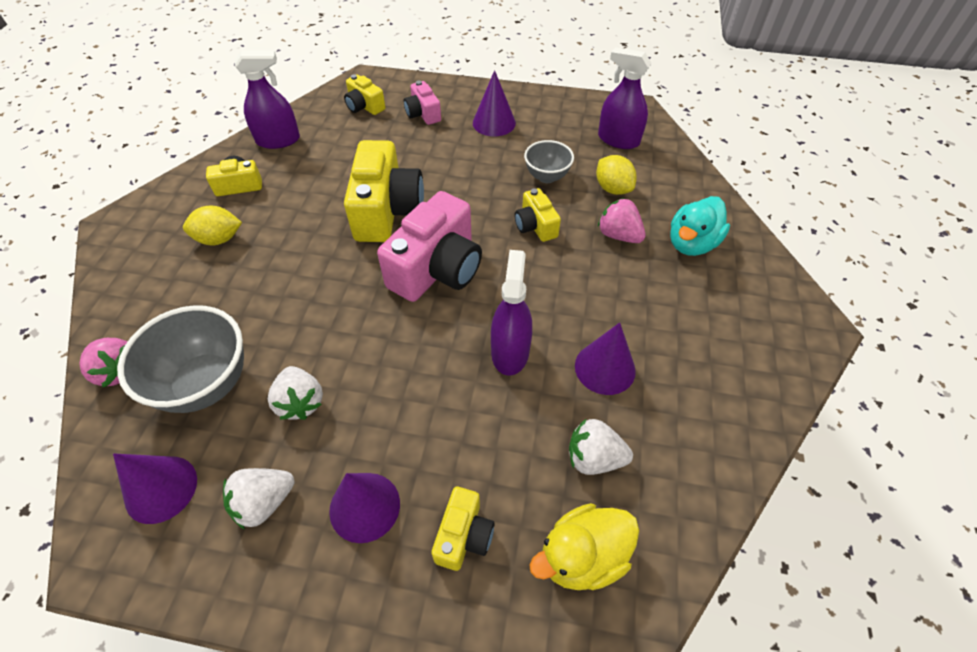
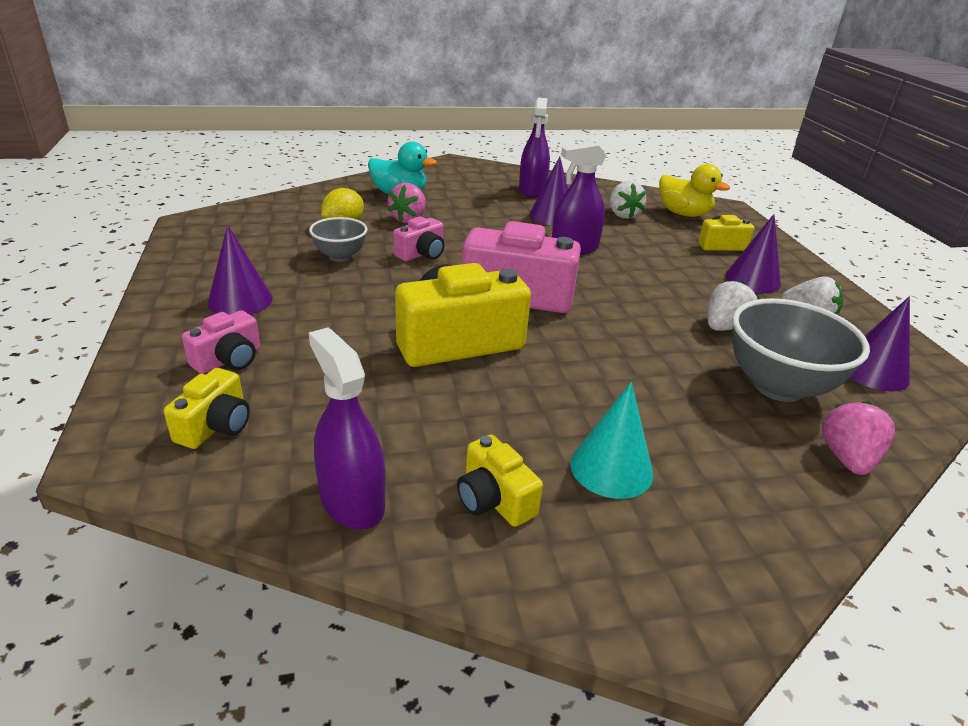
camera: 115 degrees left, 20 degrees down
(219, 239) = (611, 468): yellow lemon -> turquoise cone
(535, 226) = (421, 254): yellow camera -> pink camera
(618, 140) = (257, 227): purple spray bottle -> purple spray bottle (532, 190)

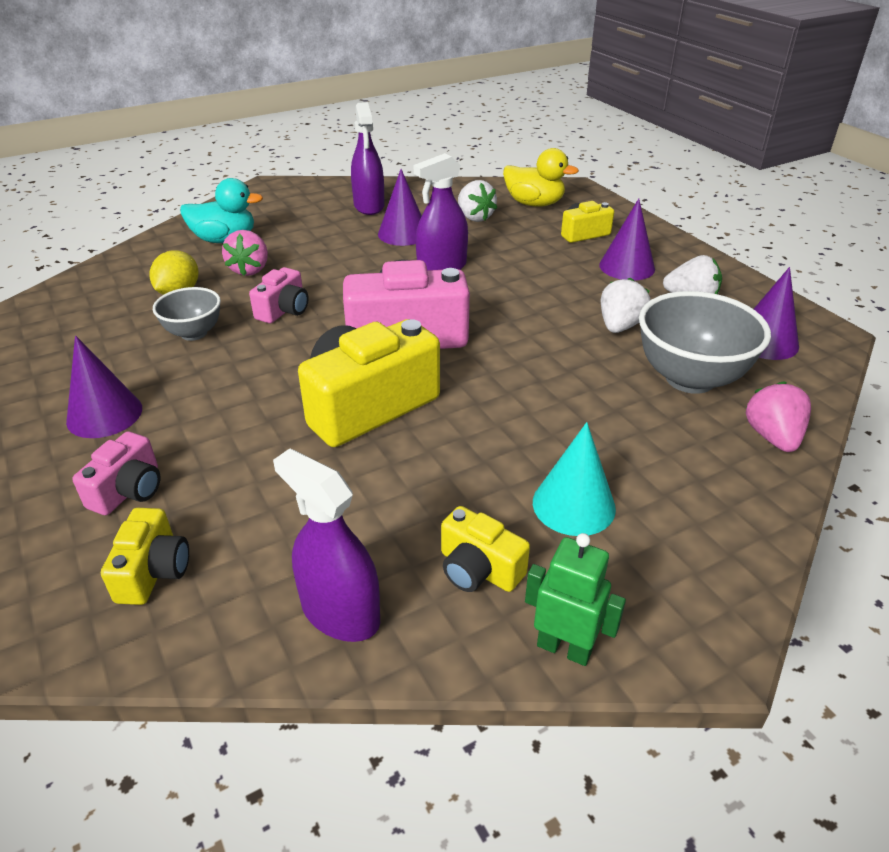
camera: 15 degrees left, 5 degrees up
(545, 592) = (564, 648): none -> green robot

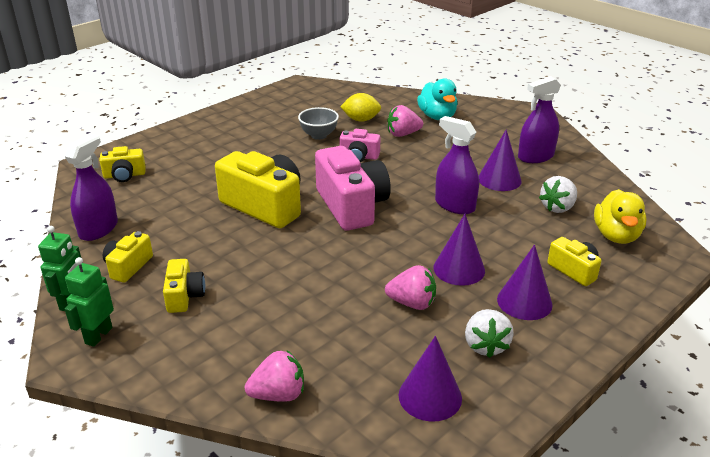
camera: 75 degrees right, 5 degrees down
(104, 414) = (234, 132): purple cone -> purple cone (459, 269)
(128, 490) = (178, 154): pink camera -> none
(573, 505) = (184, 296): turquoise cone -> yellow camera
(620, 326) = (412, 303): white strawberry -> pink strawberry
(658, 608) = (98, 335): none -> green robot
(689, 379) = (346, 346): grey bowl -> none

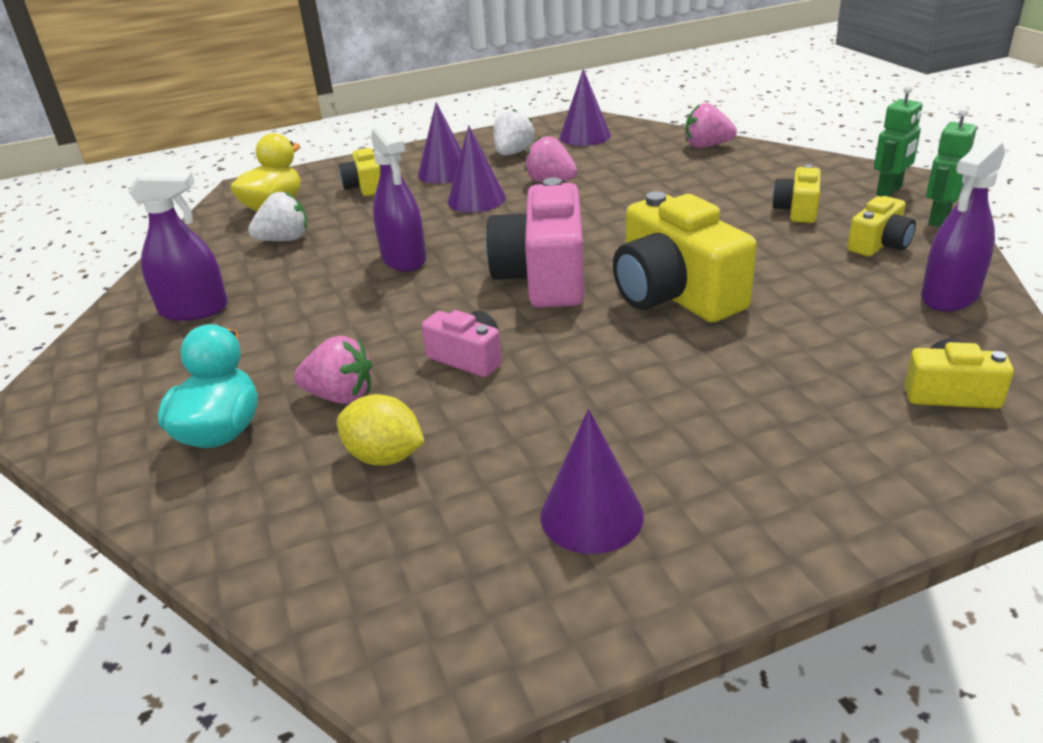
camera: 155 degrees left, 0 degrees up
(319, 135) = (509, 426): grey bowl -> none
(499, 179) = (299, 283): purple cone -> purple cone (591, 515)

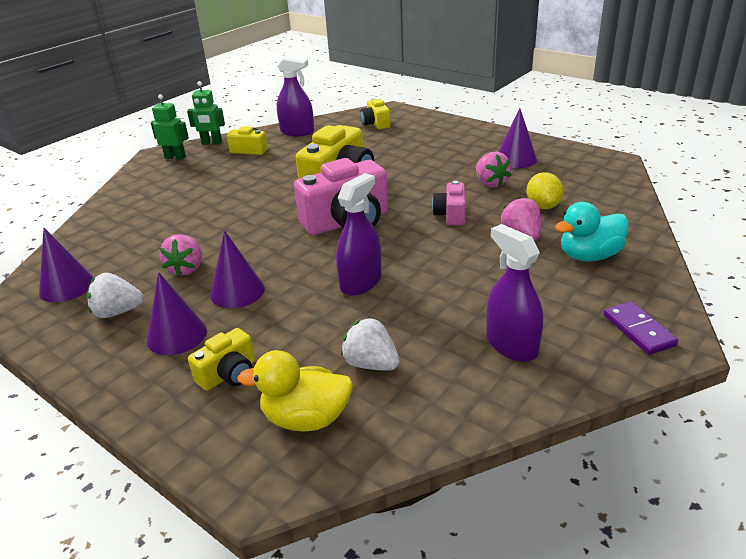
camera: 120 degrees left, 0 degrees up
(81, 394) = (639, 330): none -> purple domino
(707, 146) = (96, 224): pink strawberry -> pink strawberry (490, 183)
(797, 210) = (212, 174): yellow camera -> none

